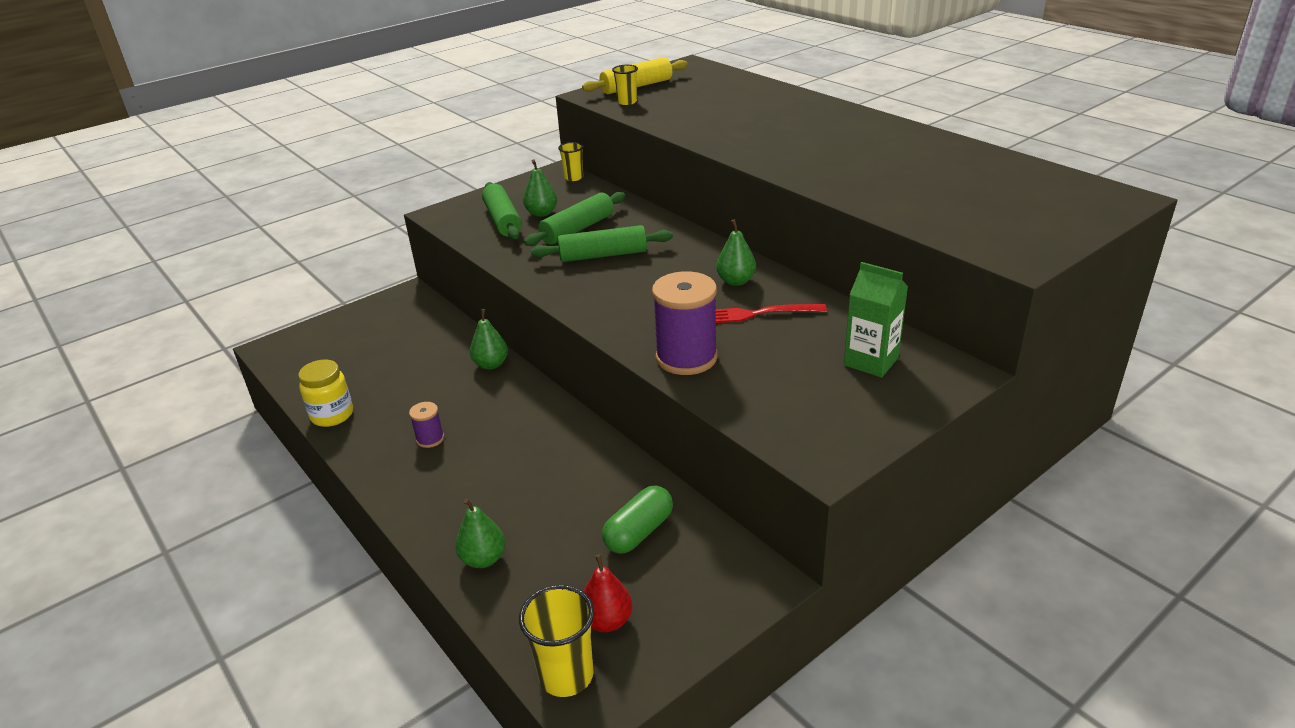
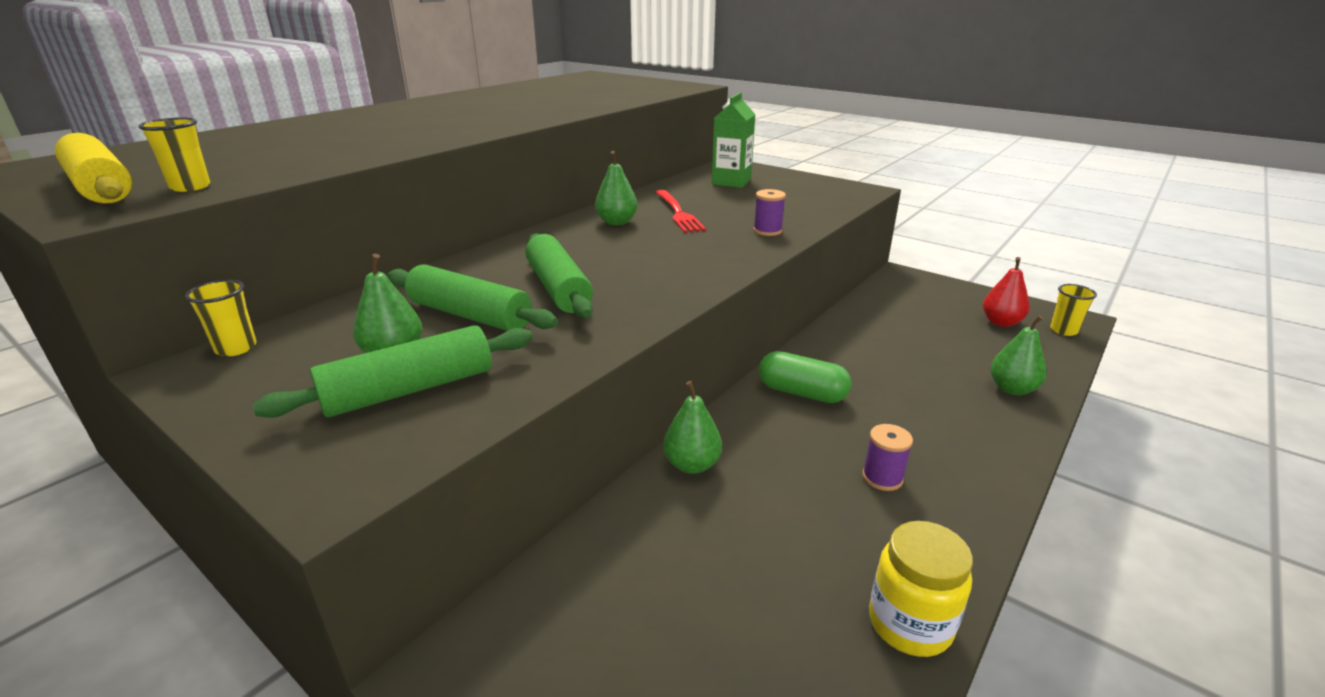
camera: 105 degrees left, 5 degrees down
(566, 675) = (1063, 330): yellow cup -> yellow cup, size x0.62
(638, 532) = (903, 321): green capsule -> green capsule (802, 393)
(686, 358) = (767, 231): purple spool -> purple spool, size x0.48

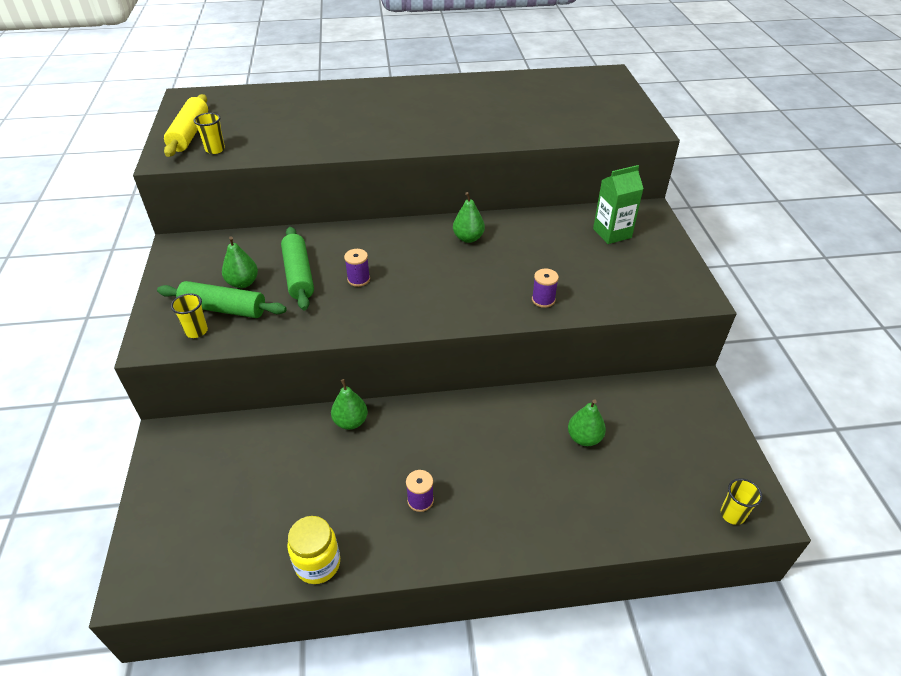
camera: 45 degrees right, 15 degrees up
(236, 348) = (202, 241): yellow cup -> yellow cup (196, 331)
(558, 288) = (358, 279): green rolling pin -> purple spool
(678, 213) = (518, 249): red fork -> none
(802, 393) = (465, 423): green capsule -> none
(1001, 322) = (694, 473): red pear -> none
(1012, 389) = (594, 518): green pear -> green pear (584, 438)

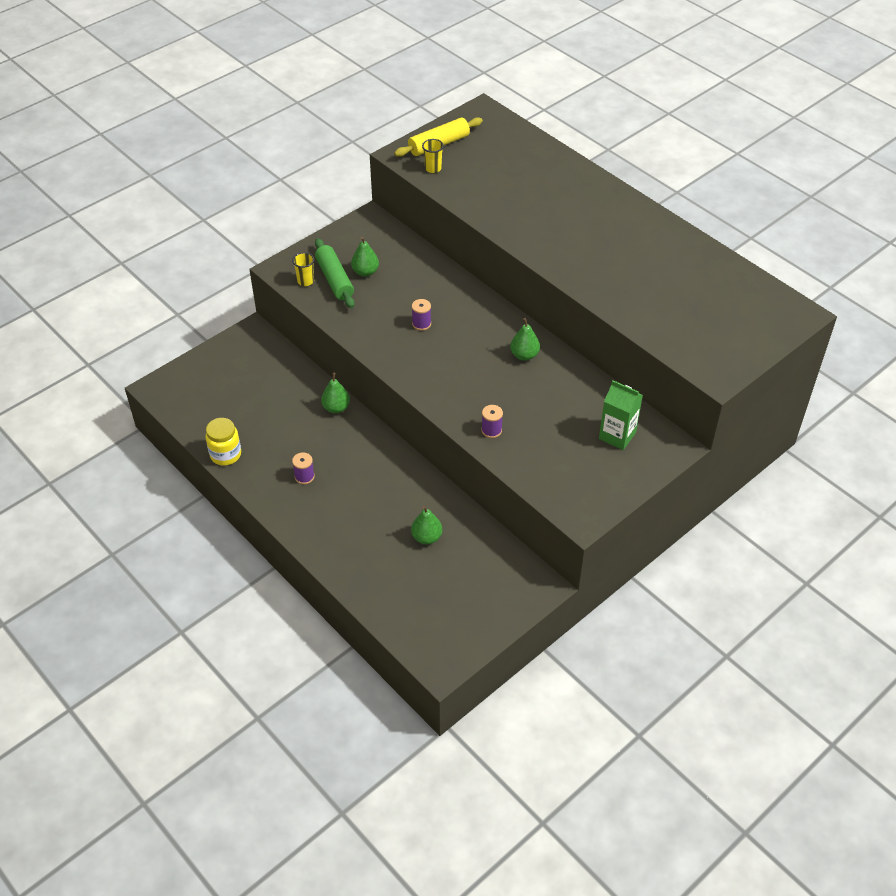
camera: 55 degrees right, 5 degrees up
(298, 275) = (397, 292): green rolling pin -> none
(732, 514) = (425, 648): yellow cup -> none

